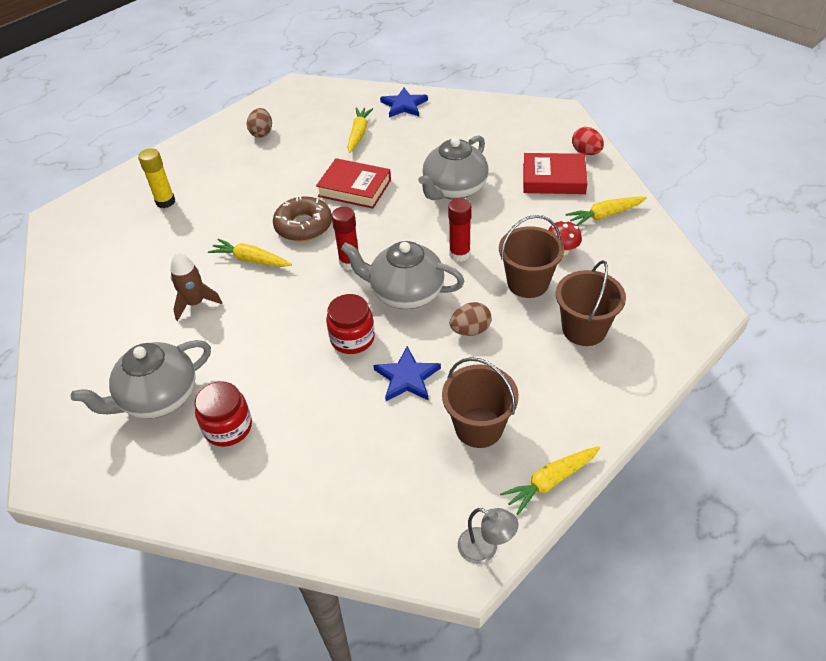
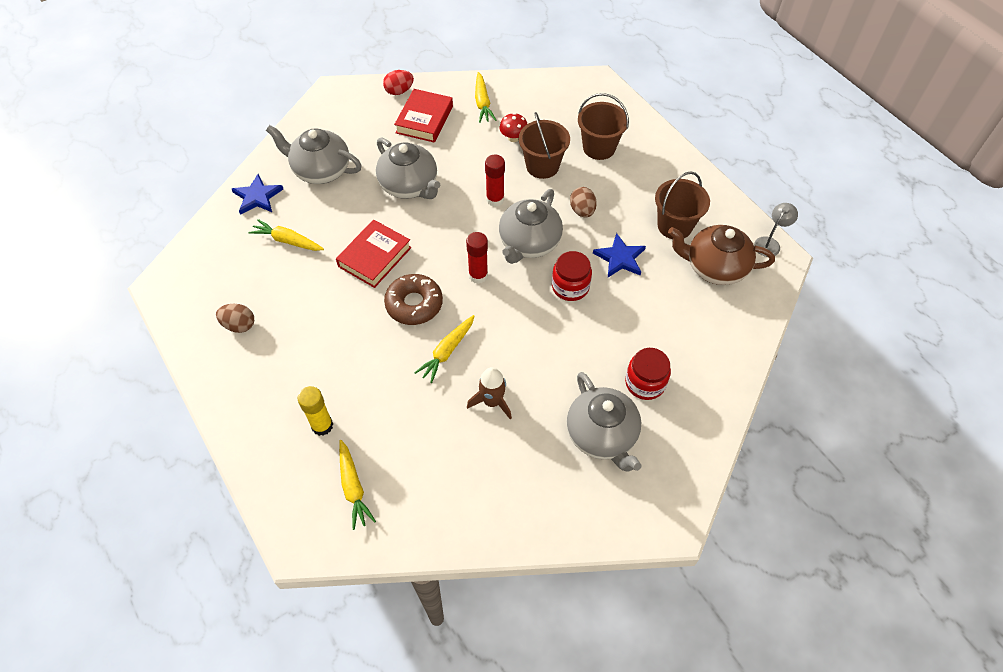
camera: 80 degrees left, 10 degrees up
(420, 481) = (714, 267): none -> brown teapot
(451, 131) = (320, 170): none -> grey teapot
(550, 481) = (724, 199): yellow carrot -> yellow carrot (353, 487)

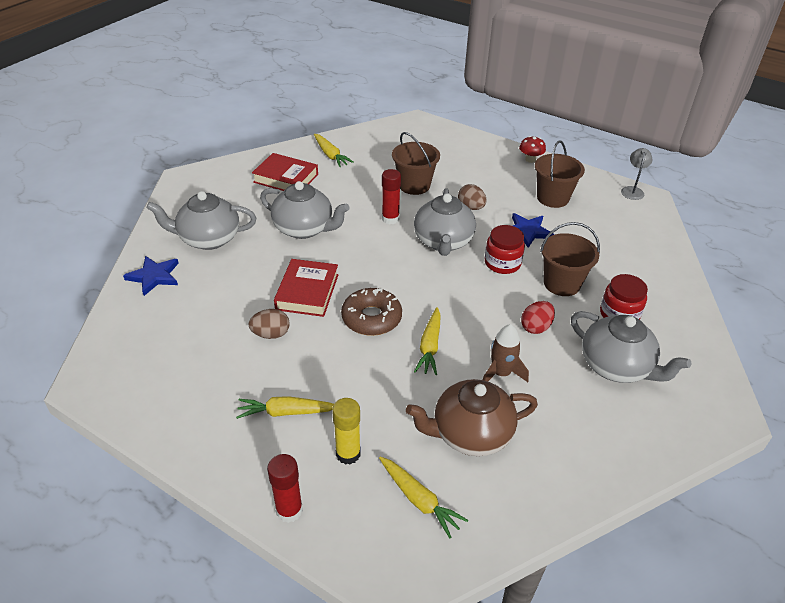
camera: 25 degrees left, 15 degrees down
(239, 325) = (199, 392): brown egg -> brown egg (271, 334)
(287, 241) = (209, 304): yellow carrot -> yellow carrot (286, 412)
(399, 91) = (248, 164): red egg -> red egg (536, 327)
(424, 119) = (286, 178): red book -> red book turned 60 degrees counterclockwise
(478, 275) = (416, 278): red glue stick -> red glue stick (289, 510)
(513, 137) = (375, 172): red mushroom -> red mushroom (530, 159)
(599, 147) = (452, 162): brown bucket -> brown bucket (562, 283)
(714, 267) = (605, 217): brown teapot -> brown teapot (470, 434)

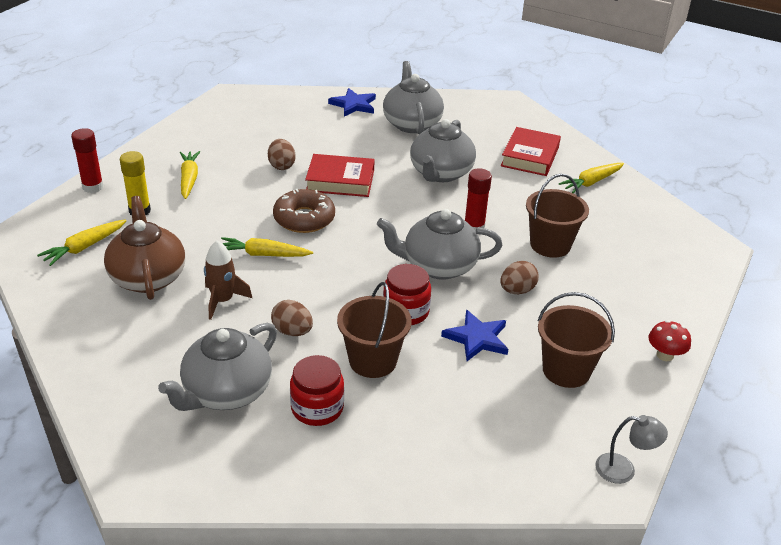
camera: 85 degrees right, 5 degrees down
(536, 327) = (292, 331): red egg -> brown egg

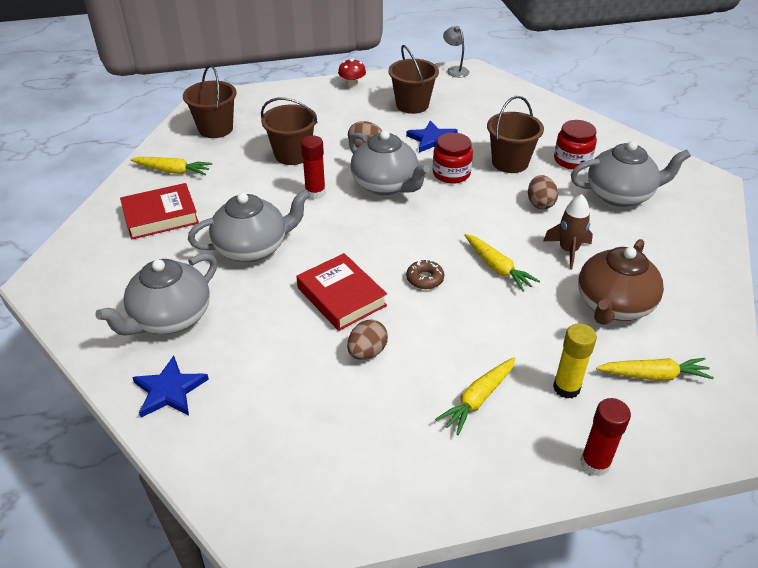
camera: 130 degrees left, 5 degrees up
(304, 219) = (425, 279): brown donut -> brown donut, size x0.56
(646, 227) = (215, 129): none -> brown bucket

